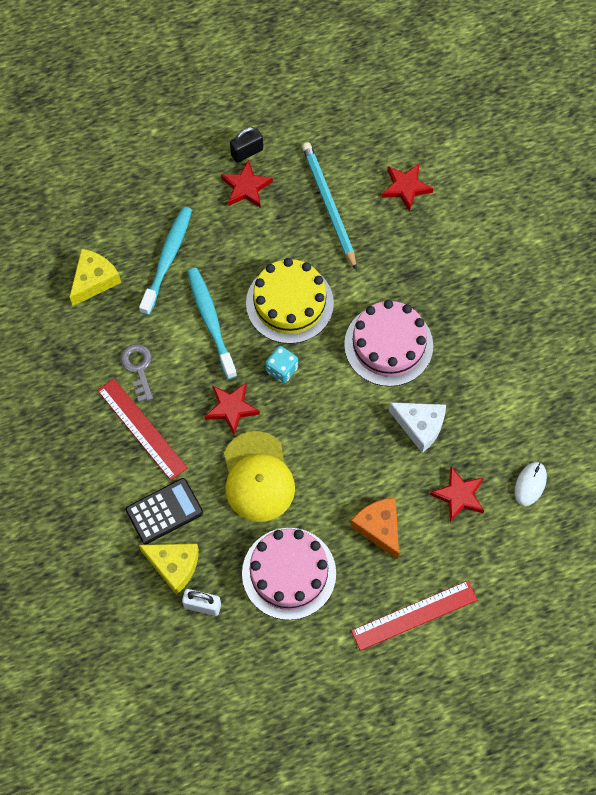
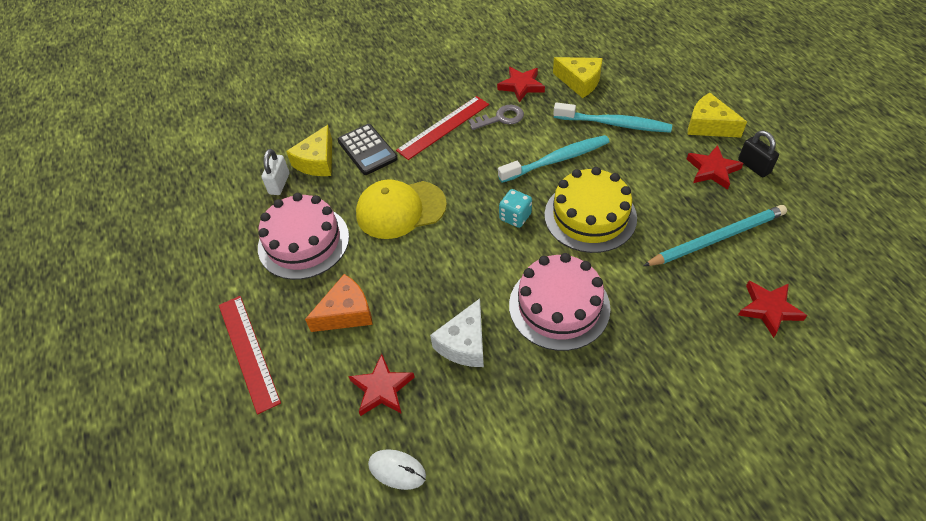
camera: 90 degrees right, 15 degrees down
(185, 175) = (708, 125): none -> yellow cheese
(231, 408) = (469, 183): red star -> red star (521, 86)

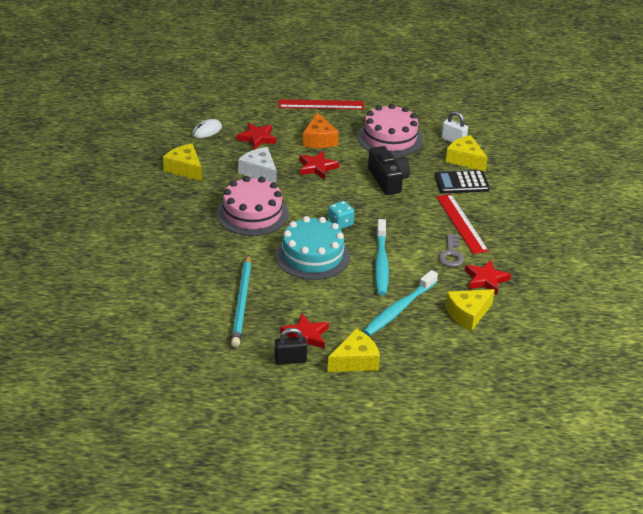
camera: 110 degrees right, 15 degrees down
(400, 209) = (388, 180): yellow cap -> black camera
(516, 441) = (185, 169): none -> yellow cheese
(590, 216) = (312, 255): yellow cake -> turquoise cake
(769, 309) = (169, 295): red star -> red star (317, 167)

